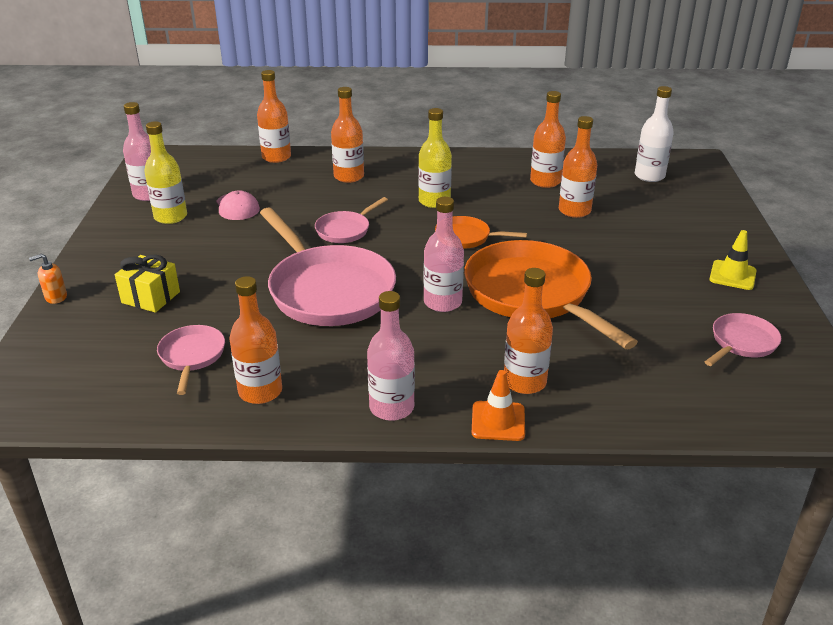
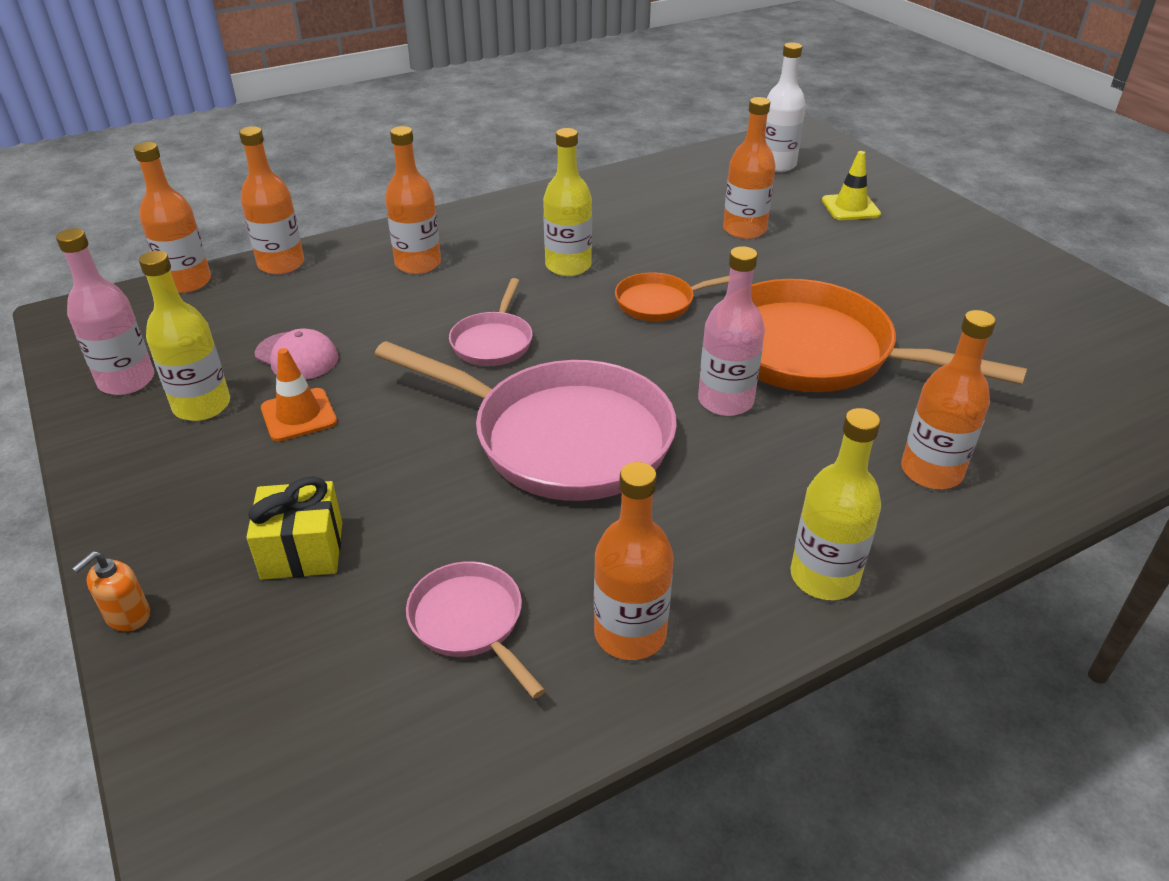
camera: 30 degrees left, 5 degrees up
(391, 407) = (824, 577): pink bottle -> yellow bottle
(498, 421) = (961, 538): orange traffic cone -> orange traffic cone (298, 415)
(545, 181) = (672, 202): orange bottle -> orange bottle (187, 282)
(732, 275) = (983, 257): yellow traffic cone -> yellow traffic cone (850, 207)
(741, 343) = (1078, 333): pink pan -> none

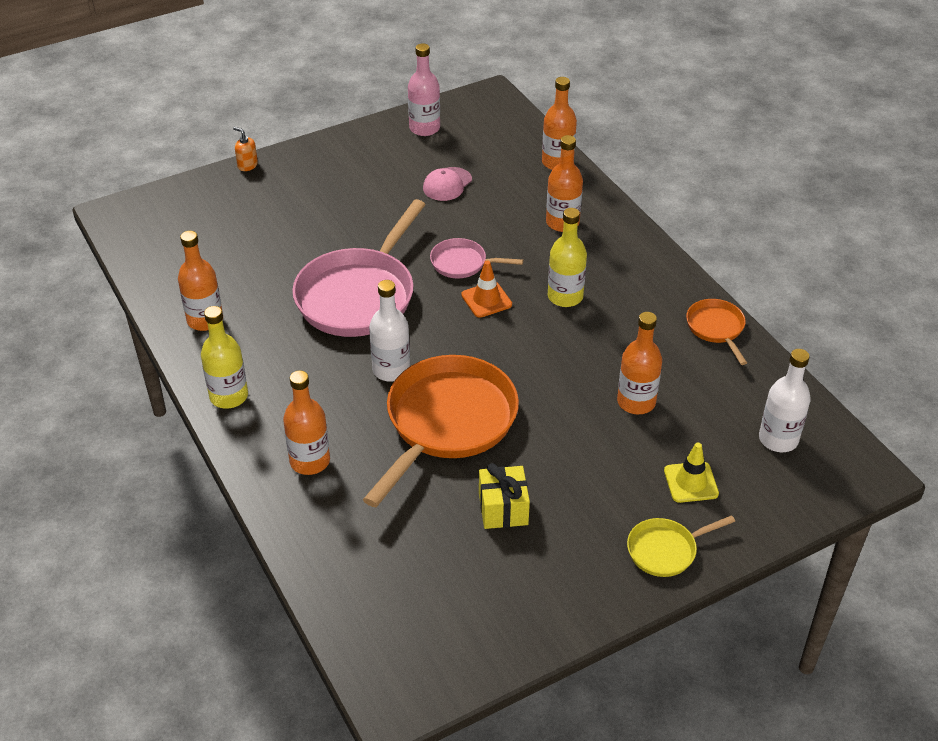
camera: 90 degrees right, 5 degrees up
(187, 282) = (532, 129): orange bottle -> none
(202, 406) = (399, 158): yellow bottle -> none
(298, 415) = (389, 193): orange traffic cone -> orange traffic cone (486, 300)
(302, 550) = (280, 209): yellow gift -> yellow gift (503, 509)
(470, 622) = (223, 267): pink pan -> none
(659, 302) = (514, 344): orange pan -> orange pan (716, 328)
(725, 401) = (391, 370): pink bottle -> white bottle
(946, 224) = (665, 550): none -> yellow pan

